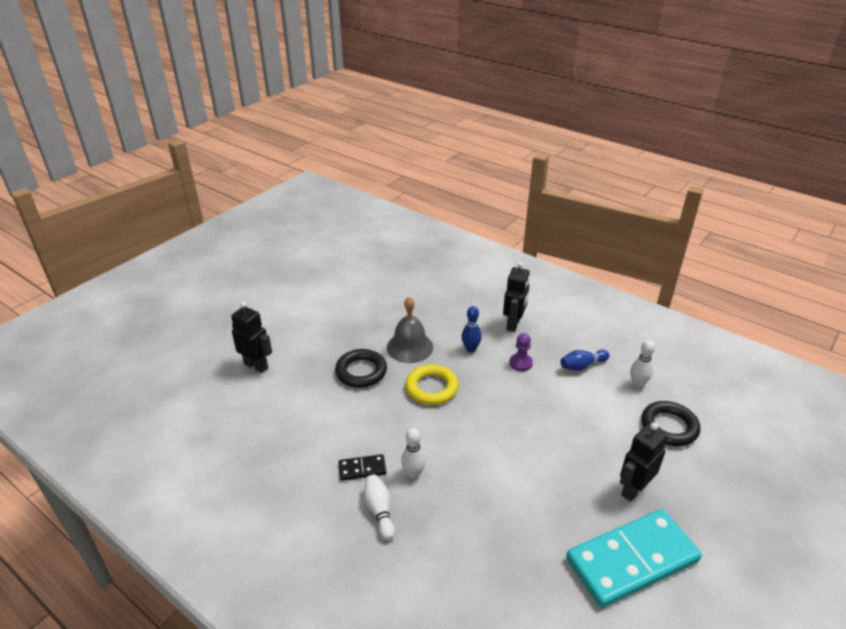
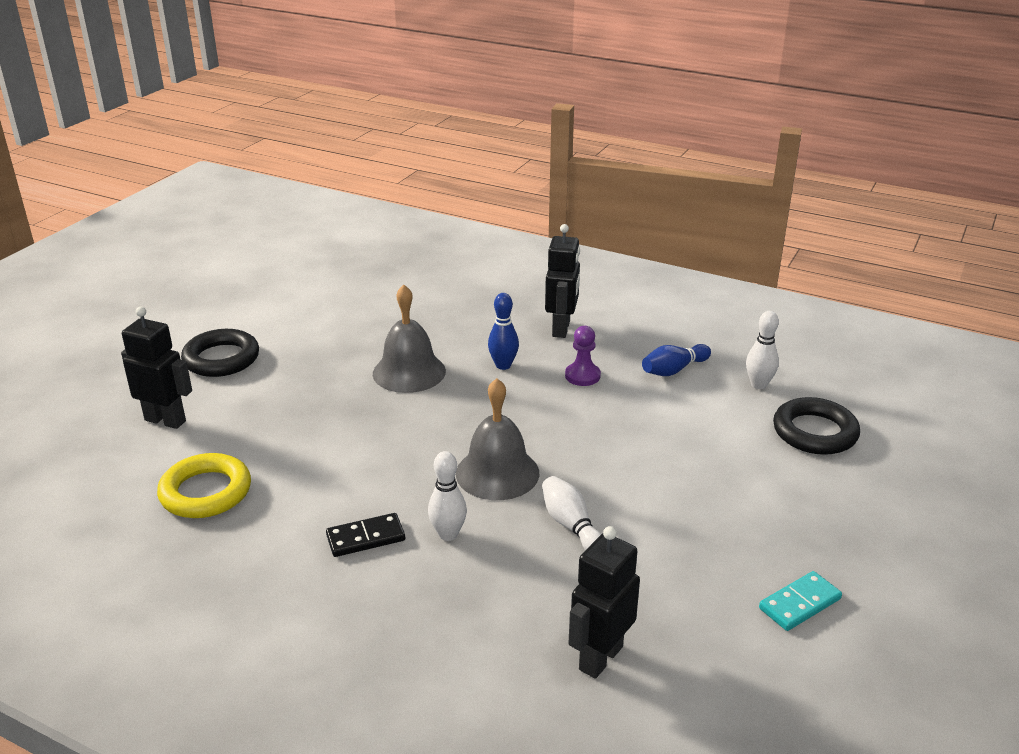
camera: 10 degrees left, 5 degrees down
(361, 372) = (338, 411): black ring -> black ring (221, 359)
(379, 511) = (404, 590): white bowling pin -> white bowling pin (571, 526)
(431, 388) = (454, 421): yellow ring -> yellow ring (206, 492)
(452, 431) = (497, 473): none -> grey bell
(632, 560) = (800, 604): turquoise domino -> turquoise domino, size x0.43
(633, 490) = (782, 515): black robot -> black robot (600, 658)

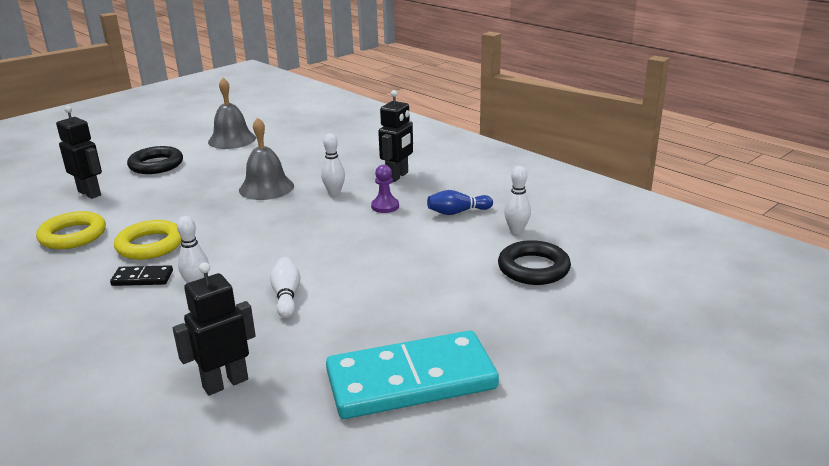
camera: 20 degrees right, 5 degrees down
(330, 486) = (150, 245): none -> yellow ring
(497, 473) = (267, 255): grey bell -> grey bell (232, 140)
(503, 365) = (334, 192): blue bowling pin -> white bowling pin
(800, 604) = (411, 380): turquoise domino -> turquoise domino, size x2.33

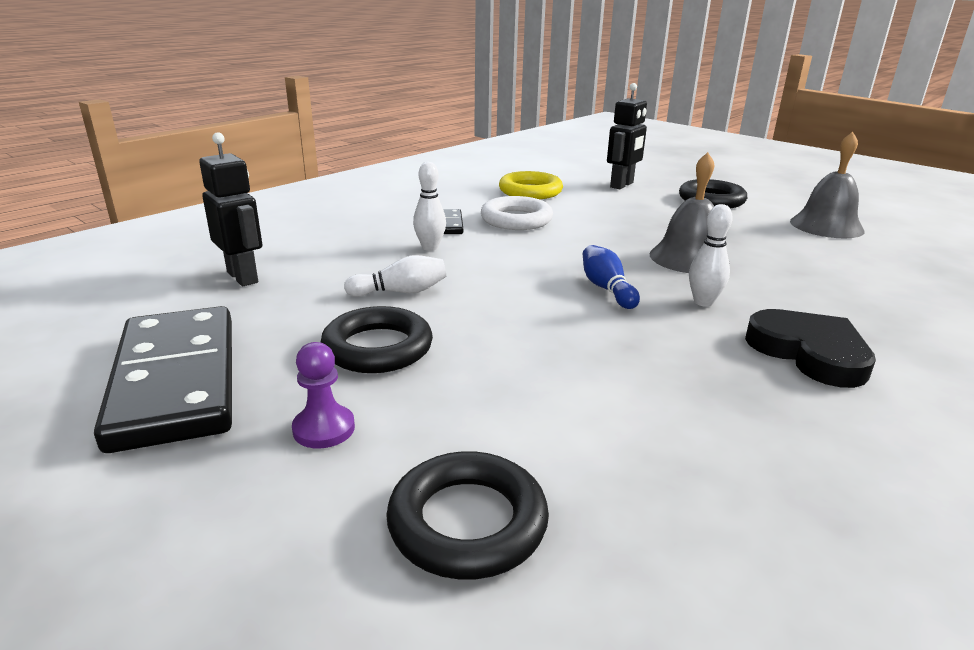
camera: 85 degrees right, 0 degrees up
(150, 245) = (516, 220): yellow ring -> white ring
(374, 301) = (377, 348): none -> black ring
(385, 206) = (677, 345): purple pawn -> purple pawn (324, 429)
(397, 176) = (809, 353): black robot -> black heart
(411, 380) = (175, 381): turquoise domino -> black domino
(457, 212) = (691, 422): blue bowling pin -> blue bowling pin (606, 289)
(516, 230) = (637, 504): white bowling pin -> none

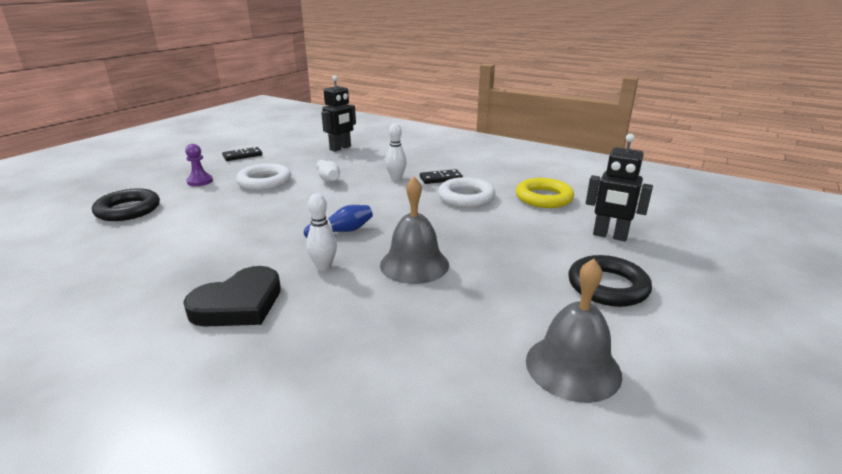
camera: 80 degrees right, 0 degrees up
(175, 381) = (242, 156): black domino -> black domino, size x0.43
(377, 348) = (264, 181): black ring -> white ring

